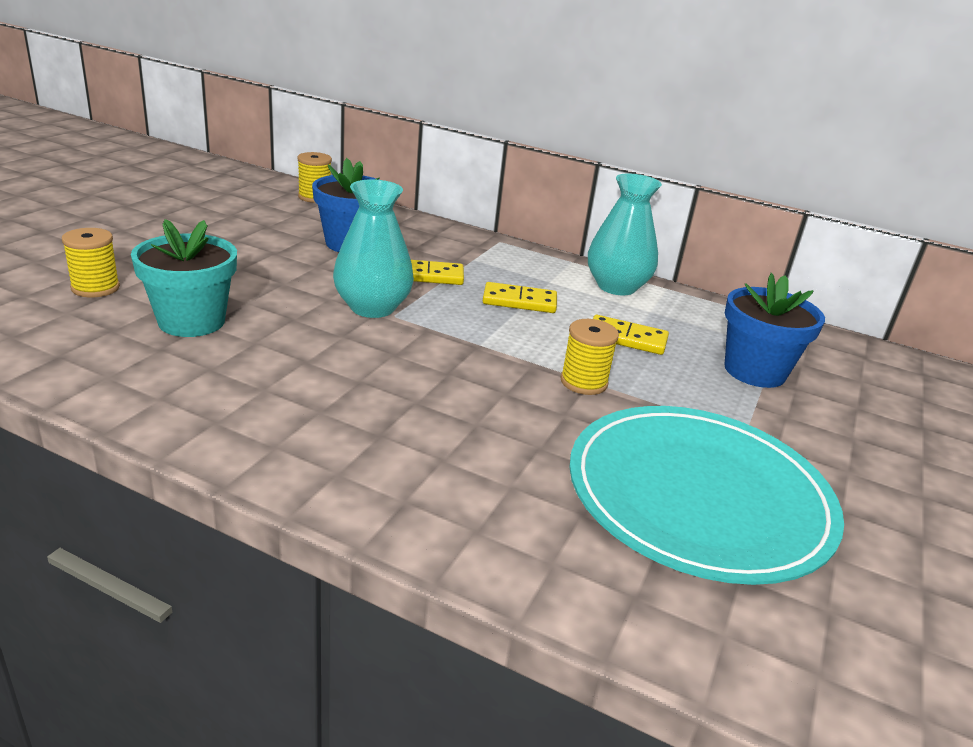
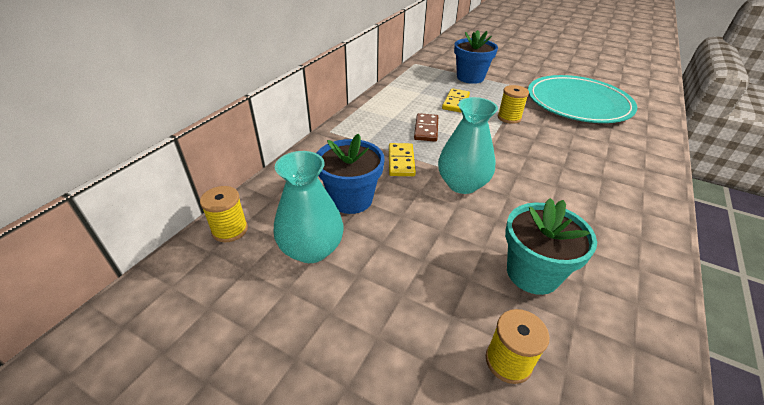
camera: 85 degrees left, 10 degrees up
(519, 301) = (426, 129): yellow domino -> brown domino
(616, 287) = (392, 98): turquoise vase -> turquoise vase (311, 249)

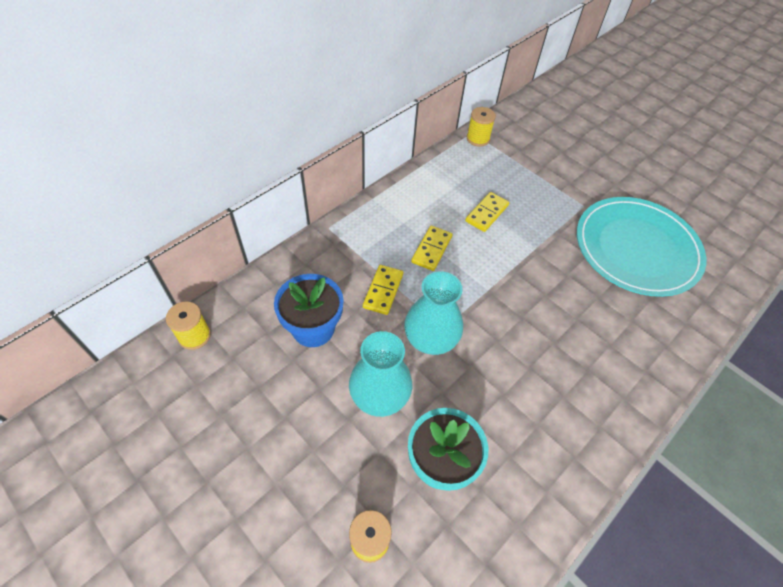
camera: 15 degrees right, 15 degrees up
(311, 249) = (256, 378): turquoise vase -> turquoise vase (380, 395)
(426, 129) = (431, 249): brown domino -> yellow domino
(470, 77) = (527, 173): blue flower pot -> none
(509, 118) = (536, 254): yellow spool -> yellow spool (478, 139)

